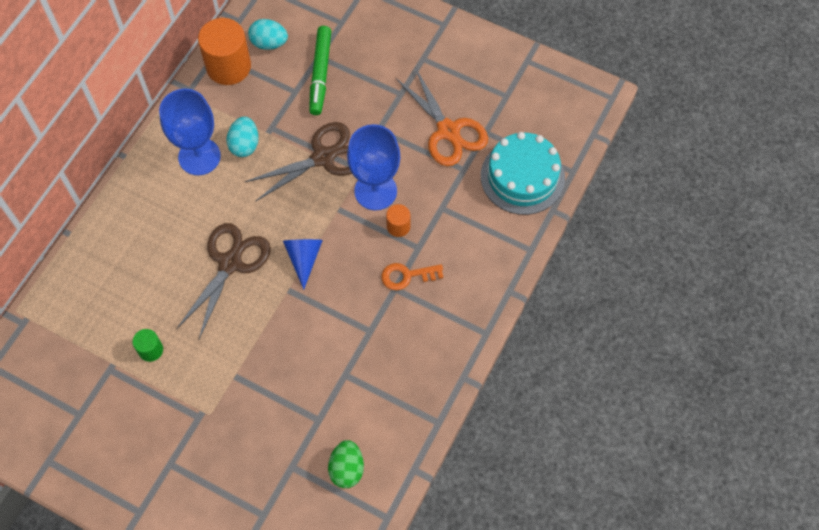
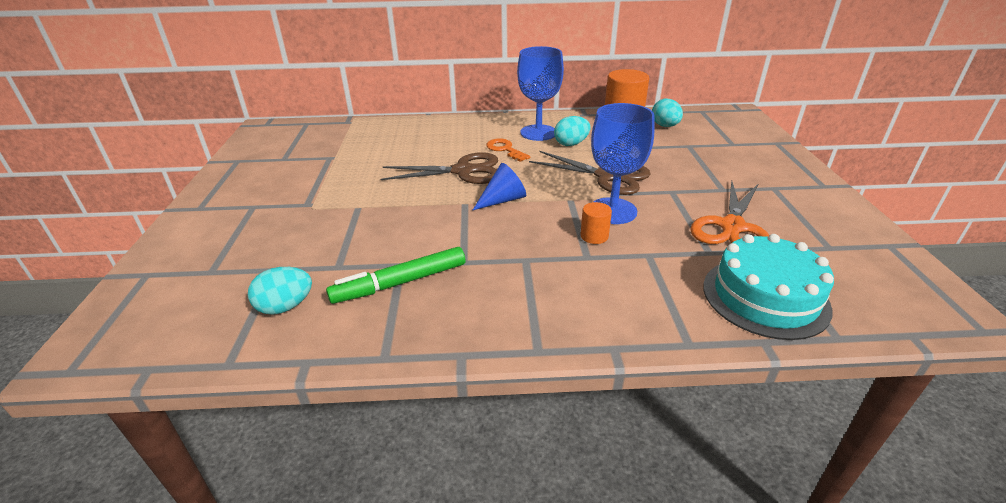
camera: 60 degrees right, 30 degrees down
(151, 350) = (357, 166): green cylinder -> none
(320, 74) = (676, 151): green marker -> green marker (400, 283)
(347, 469) = (285, 307): green egg -> turquoise egg
(407, 276) = (547, 261): orange key -> orange key (505, 149)

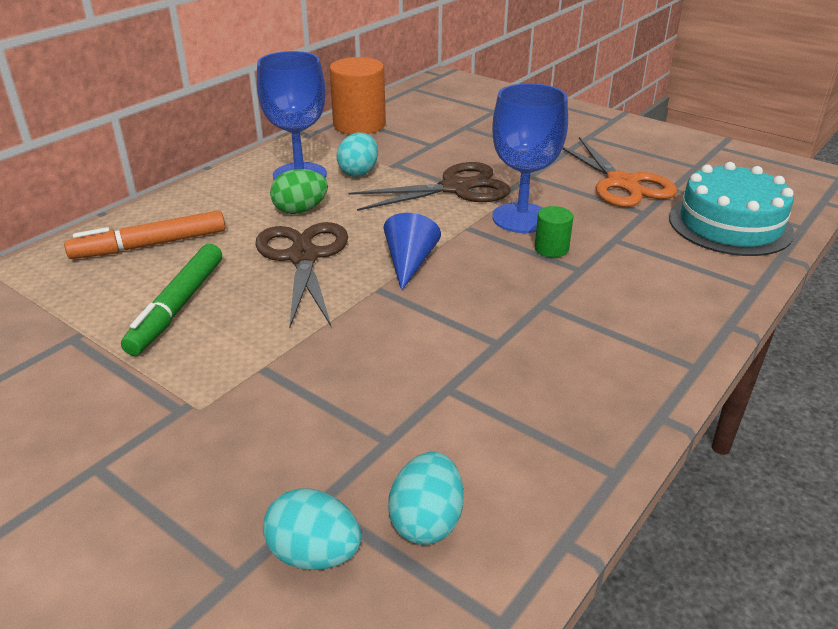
camera: 50 degrees left, 0 degrees up
(400, 283) = (486, 403): green marker -> green marker (178, 306)
(418, 135) = (150, 245): none -> orange marker
(463, 171) = (303, 257): brown scissors -> brown scissors turned 45 degrees counterclockwise
(505, 149) = (300, 210): orange key -> green egg
(594, 236) = (551, 248): orange cylinder -> green cylinder
(665, 126) = (410, 116): turquoise egg -> turquoise egg (314, 554)

